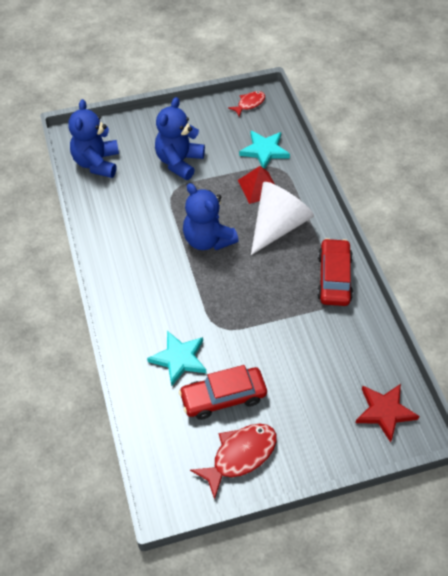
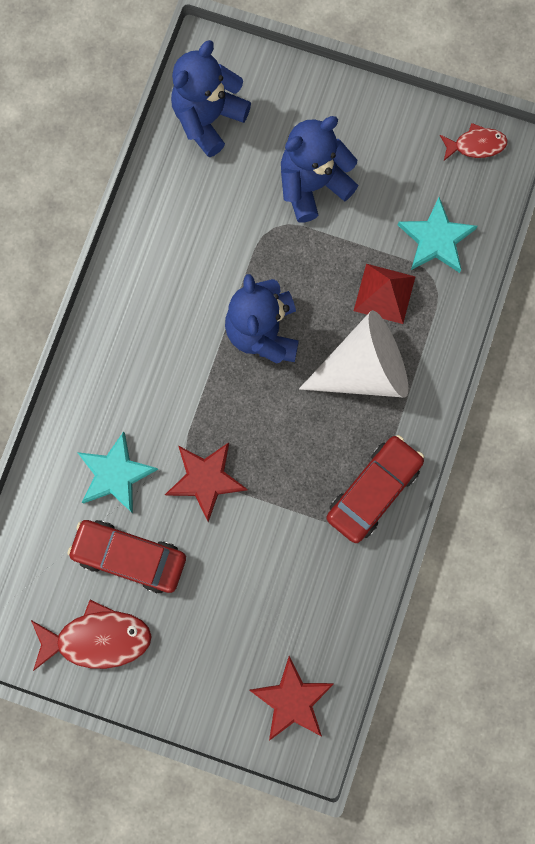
camera: 35 degrees right, 25 degrees up
(235, 329) = (206, 479): none -> red star

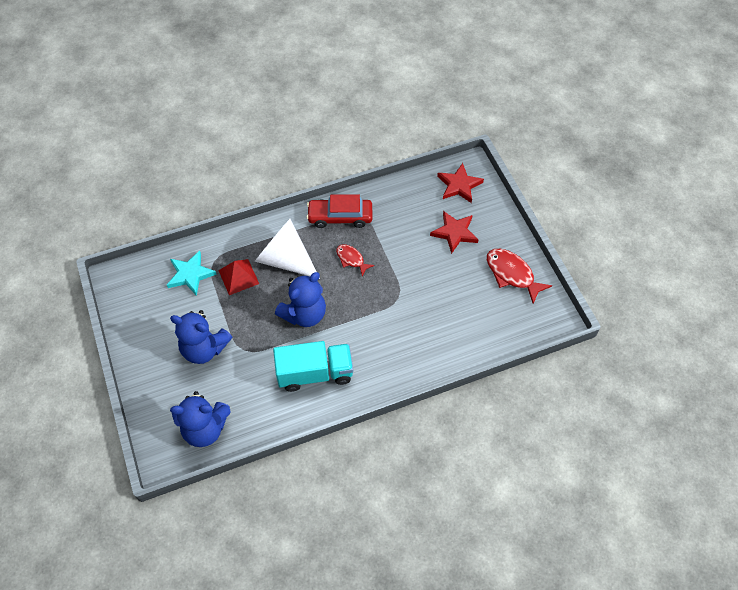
camera: 130 degrees left, 20 degrees down
(115, 474) = (434, 324): turquoise star -> none
(129, 556) = (464, 289): red car -> none
(173, 283) = (315, 373): none -> turquoise truck
(206, 479) = (399, 285): red star -> red star (454, 233)
(476, 145) = (122, 291): red fish -> red fish (351, 259)

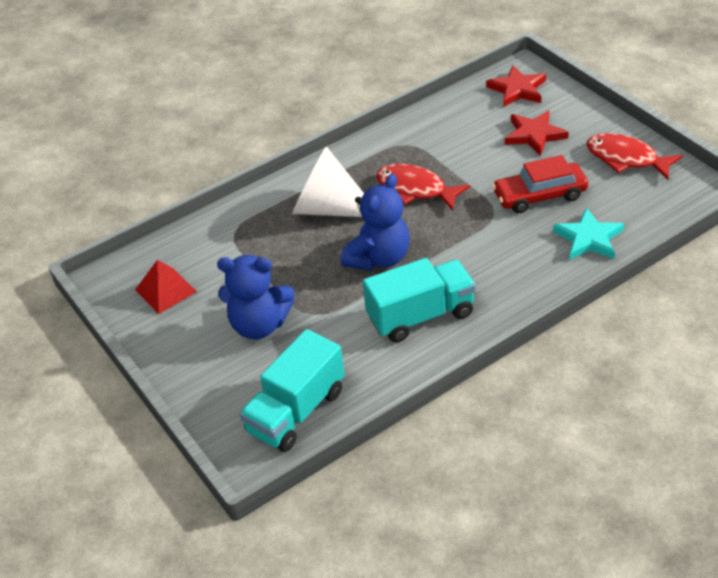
camera: 10 degrees left, 15 degrees down
(190, 274) = (208, 252): turquoise star -> turquoise star (589, 238)
(205, 428) = (296, 411): blue teddy bear -> turquoise truck
(238, 277) = (274, 240): red pyramid -> red pyramid (165, 290)
(340, 217) = (381, 151): red car -> red car (539, 195)
(351, 259) = (415, 189): red fish -> red fish, size x1.67

